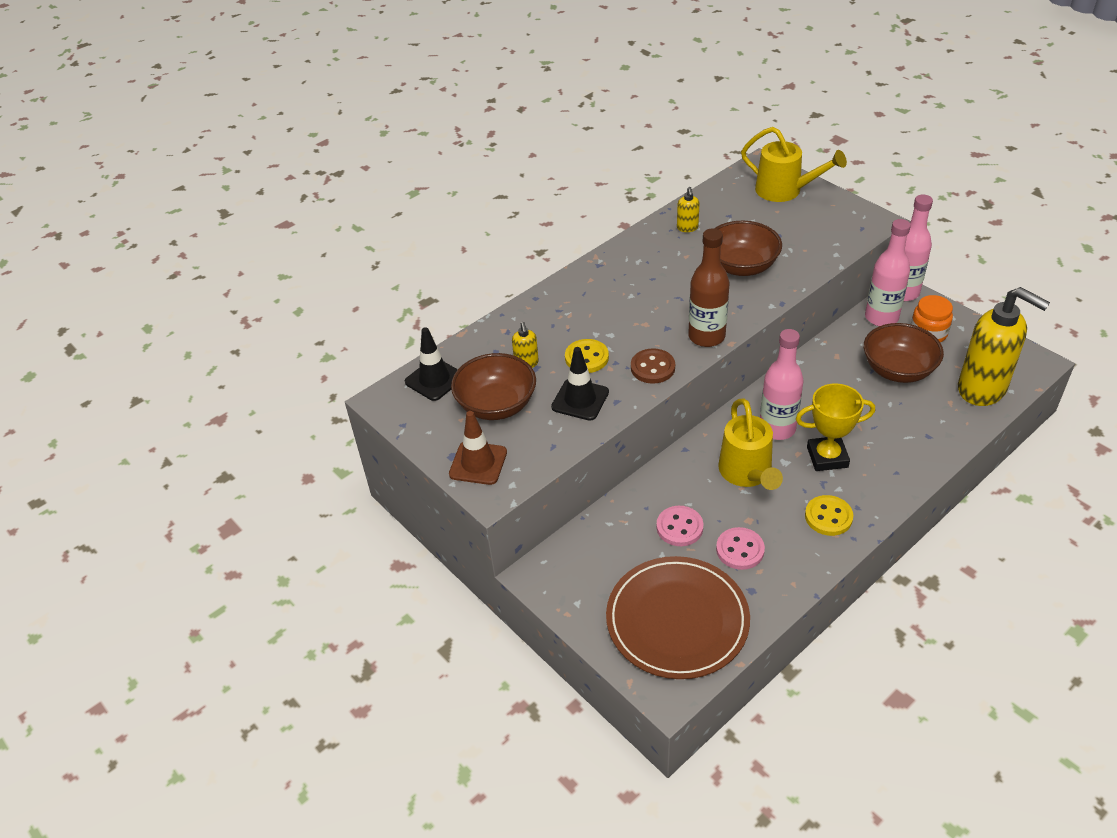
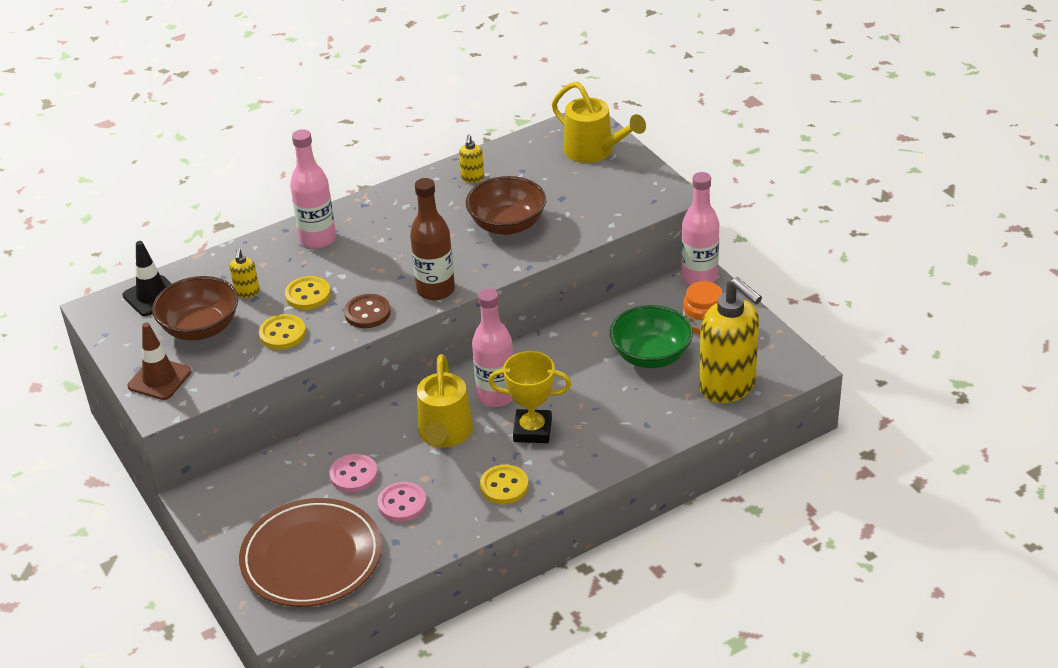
camera: 10 degrees right, 5 degrees down
(580, 400) = (282, 334): black traffic cone -> yellow button
(881, 317) = (662, 300): pink bottle -> pink bottle (318, 239)
(898, 370) = (651, 356): brown bowl -> green bowl

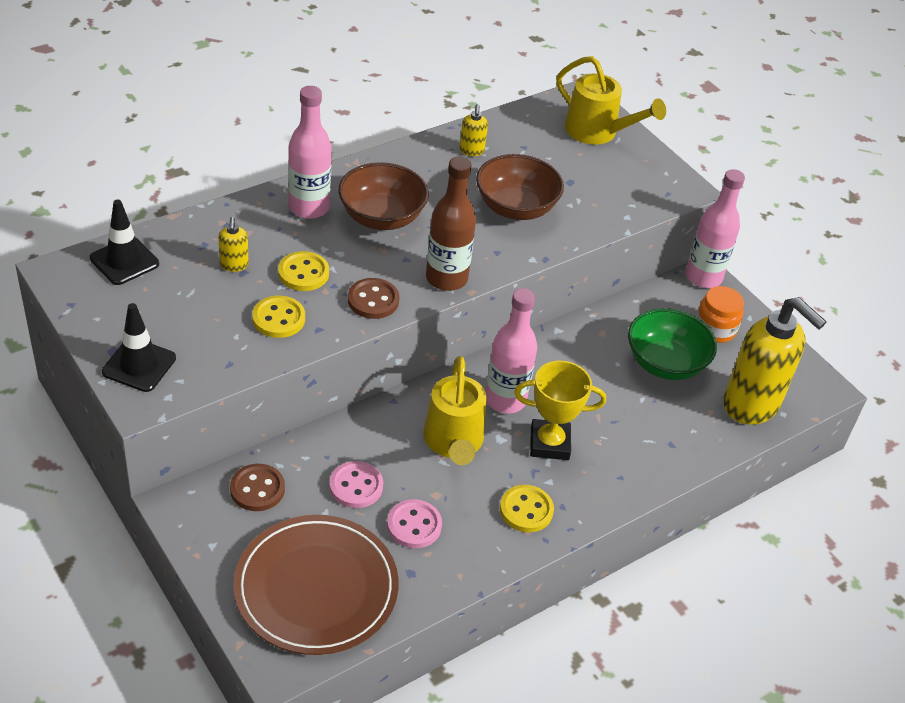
camera: 10 degrees left, 5 degrees up
(159, 379) = (139, 365): brown traffic cone -> black traffic cone
(200, 328) = (183, 305): brown bowl -> brown bowl (381, 217)
(267, 482) = (257, 489): none -> brown button

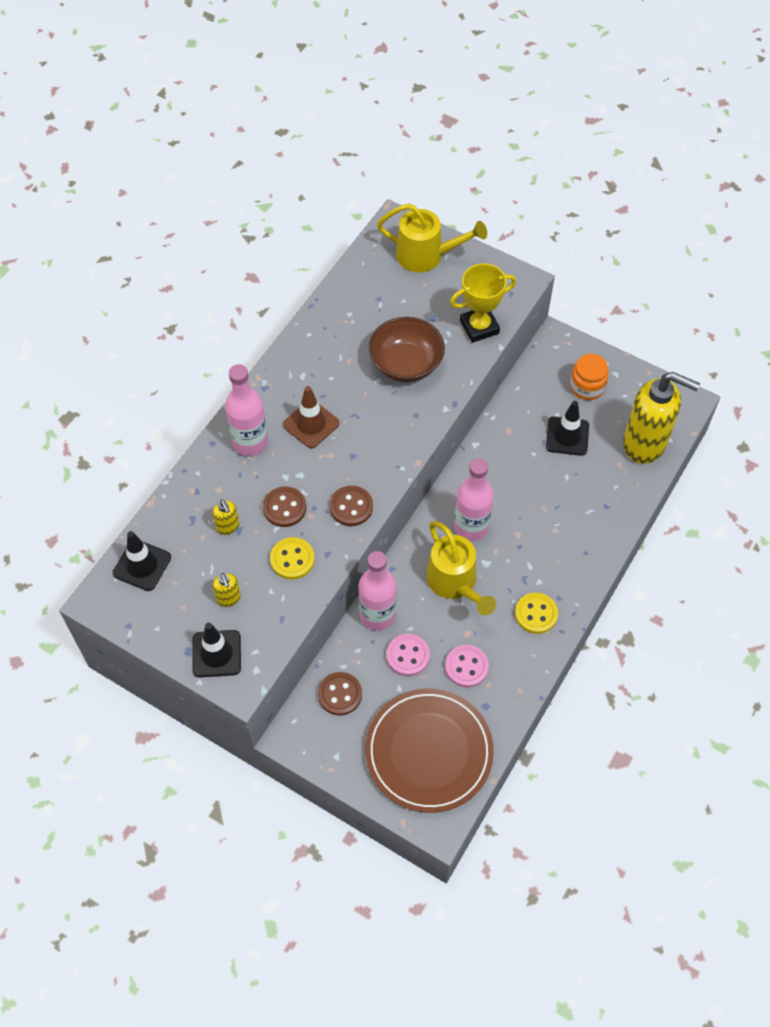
camera: 20 degrees left, 15 degrees up
(303, 273) = (284, 508): yellow button -> brown button
(381, 217) = (311, 424): brown bowl -> brown traffic cone
(446, 278) = (393, 459): brown bottle -> none
(471, 151) = (341, 323): yellow soap dispenser -> yellow soap dispenser (228, 598)
(549, 443) = (522, 549): yellow trophy -> yellow trophy (479, 327)
(665, 363) = (567, 436): green bowl -> black traffic cone
(703, 277) = (555, 341): pink bottle -> pink bottle (377, 615)

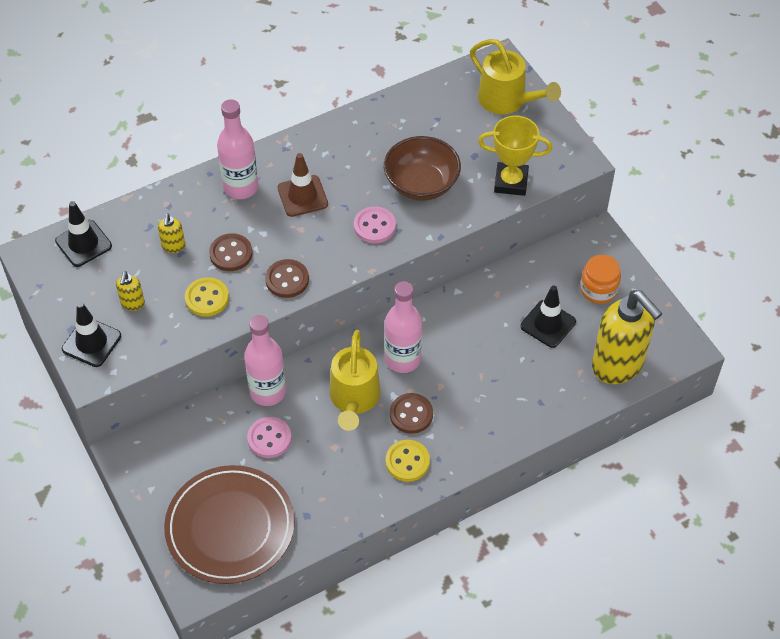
camera: 30 degrees right, 5 degrees down
(340, 694) = (189, 440): brown button -> brown button (411, 414)
(466, 667) = (313, 474): pink button -> pink button (374, 226)

